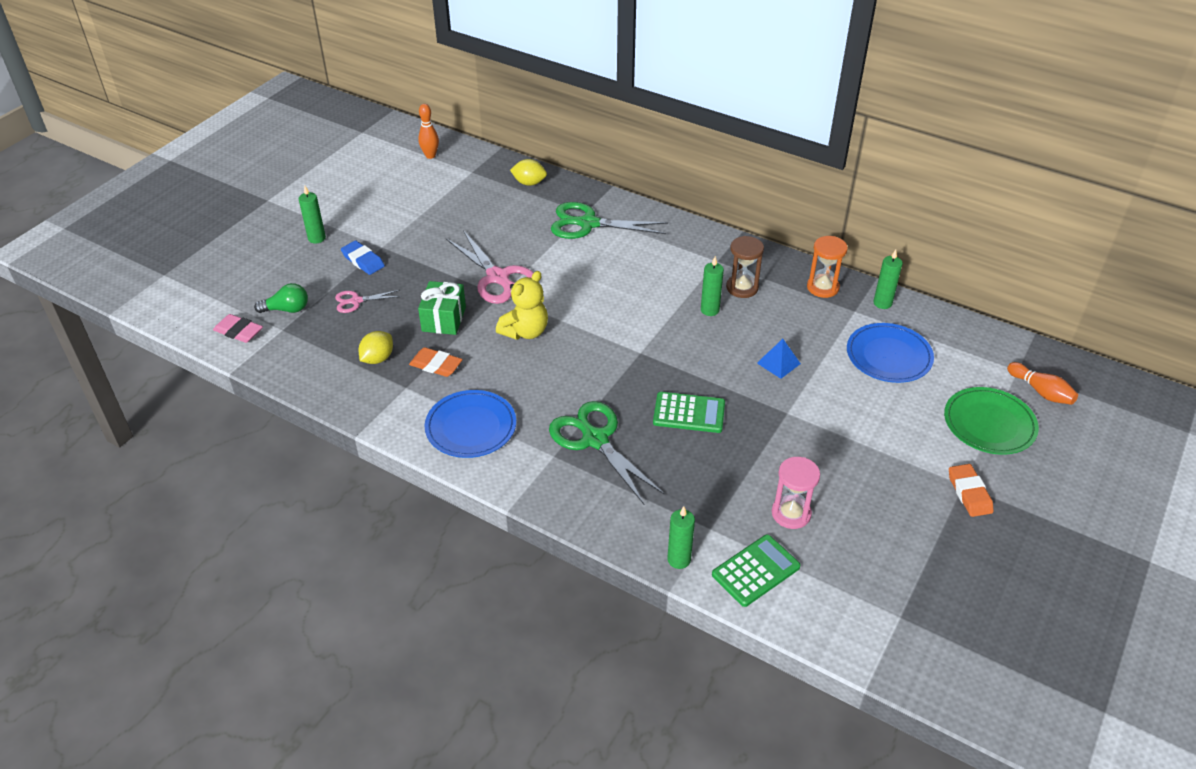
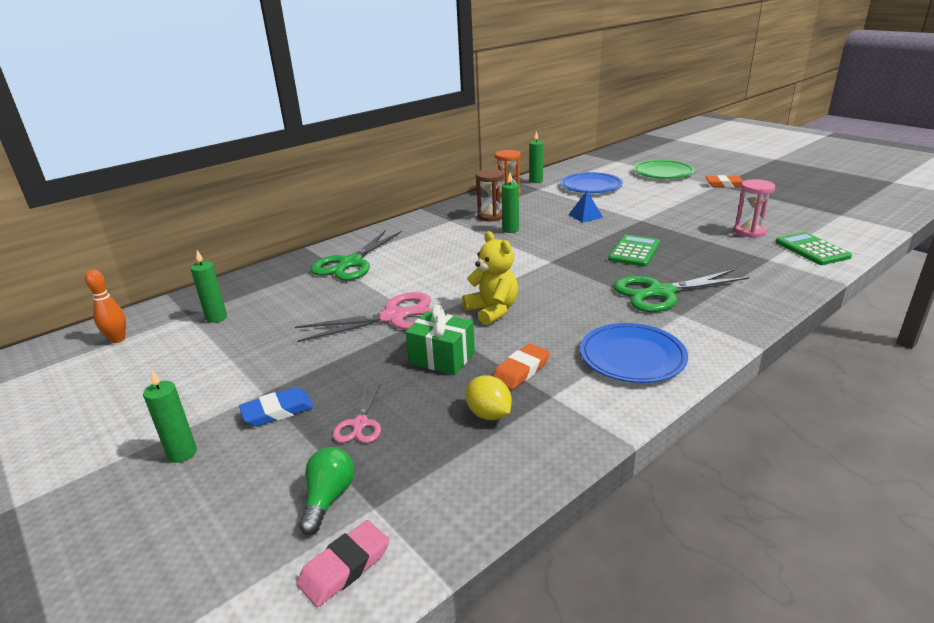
camera: 70 degrees left, 15 degrees down
(529, 183) = (251, 285): yellow lemon -> none
(679, 559) = (807, 275): green candle -> green candle (216, 318)
(1040, 391) = (636, 159): orange bowling pin -> none

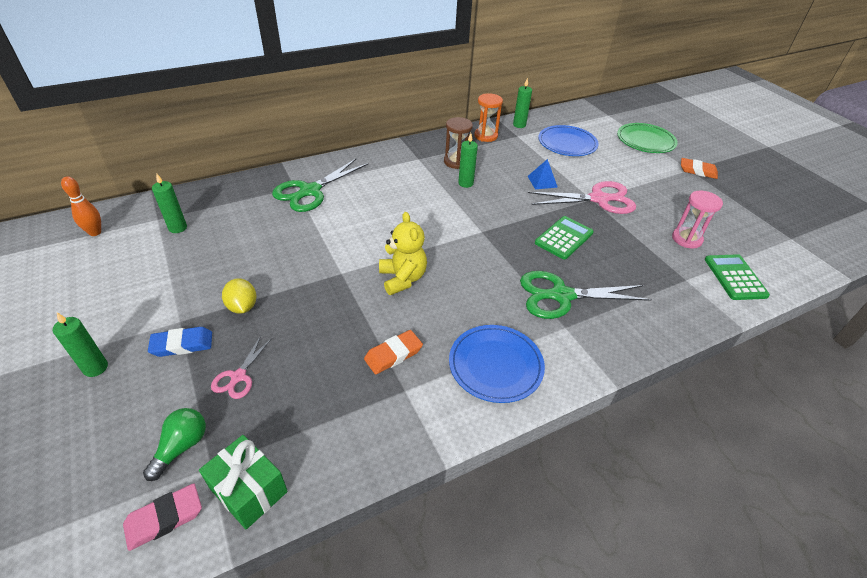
camera: 10 degrees right, 15 degrees up
(394, 317) = (317, 265): pink scissors -> pink scissors (599, 199)
(442, 358) = (335, 322): green gift -> green gift (249, 490)
(489, 414) = (344, 396): yellow lemon -> yellow lemon (242, 307)

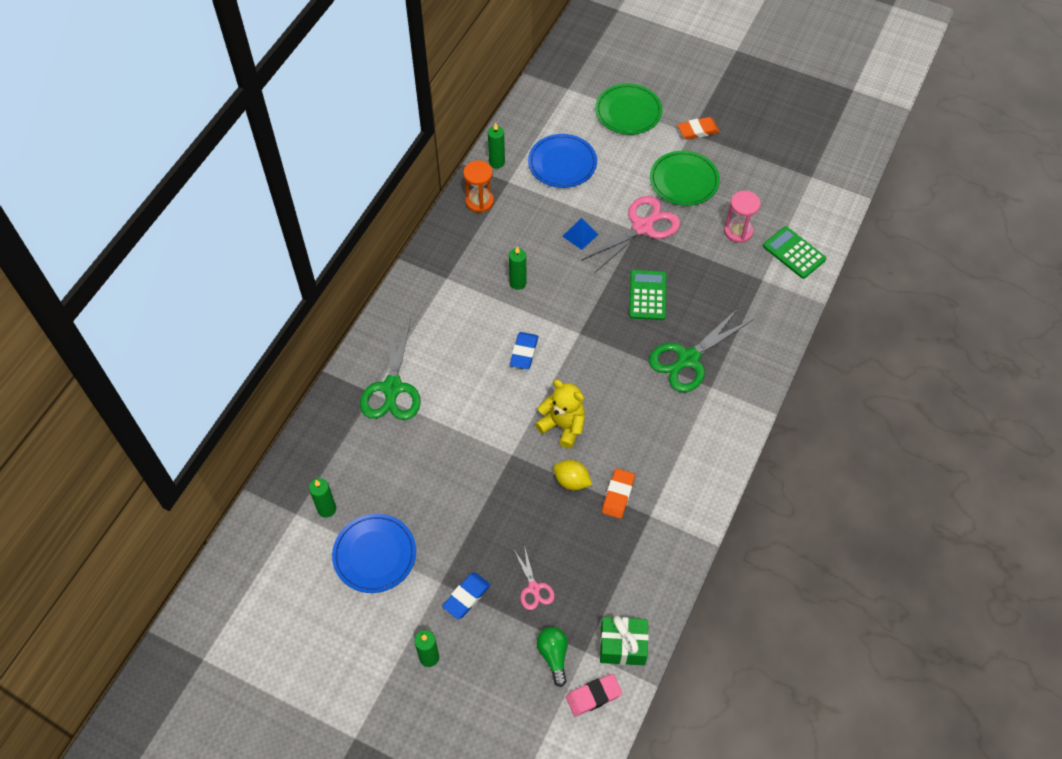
camera: 35 degrees left, 15 degrees up
(95, 232) = (261, 565): orange bowling pin -> none
(164, 518) = (593, 696): pink eraser -> pink eraser turned 45 degrees clockwise
(242, 307) = (472, 537): yellow lemon -> yellow lemon (571, 481)
(425, 220) = (524, 352): none -> blue eraser
(456, 162) = (484, 259): brown hourglass -> none
(495, 365) = (690, 453): blue plate -> blue plate (374, 555)
(660, 190) = (684, 180): none -> green plate

